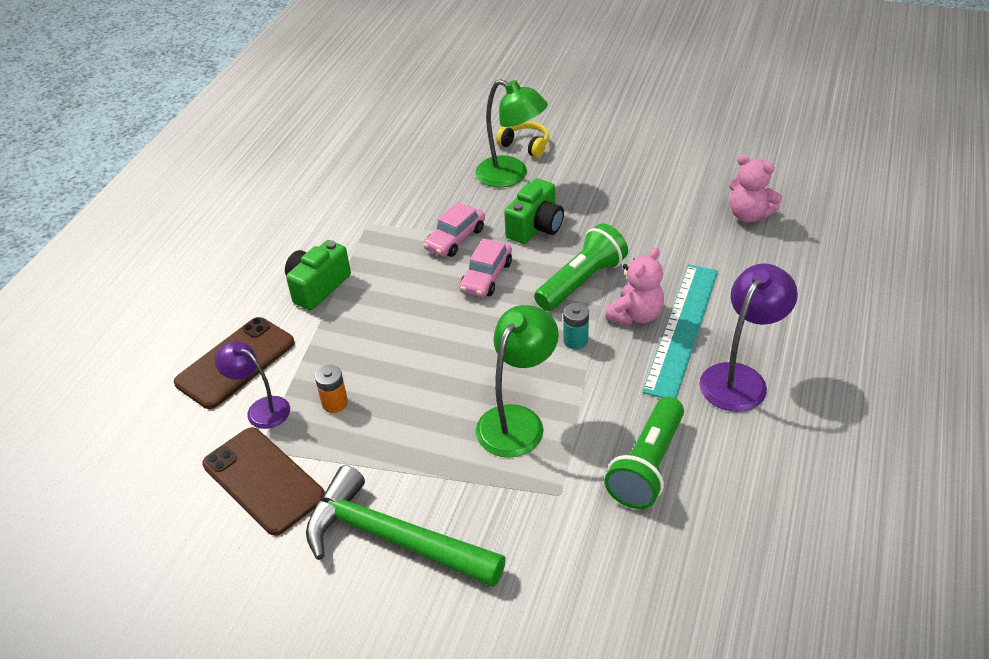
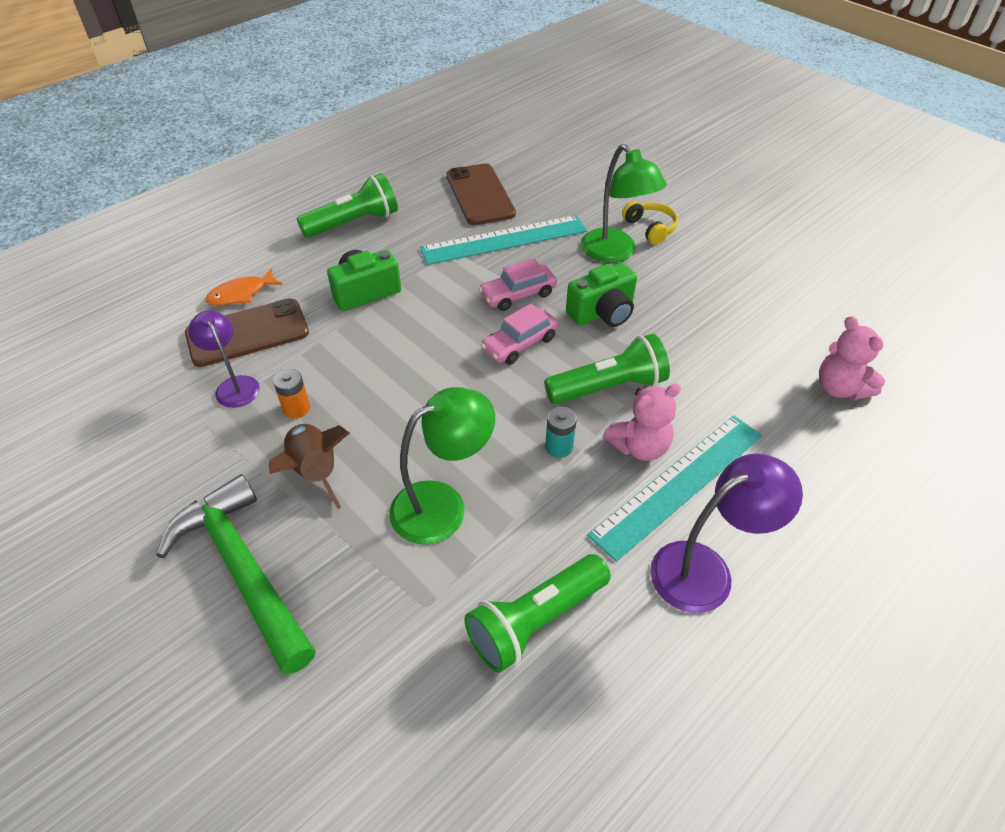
camera: 25 degrees right, 5 degrees up
(199, 333) = (241, 294): none -> orange fish
(257, 233) = (354, 223): none -> green flashlight
(263, 480) = (184, 454): brown phone -> brown phone (480, 195)
(392, 443) = (315, 472): none -> brown rocket
(408, 198) = (504, 240): none -> turquoise ruler

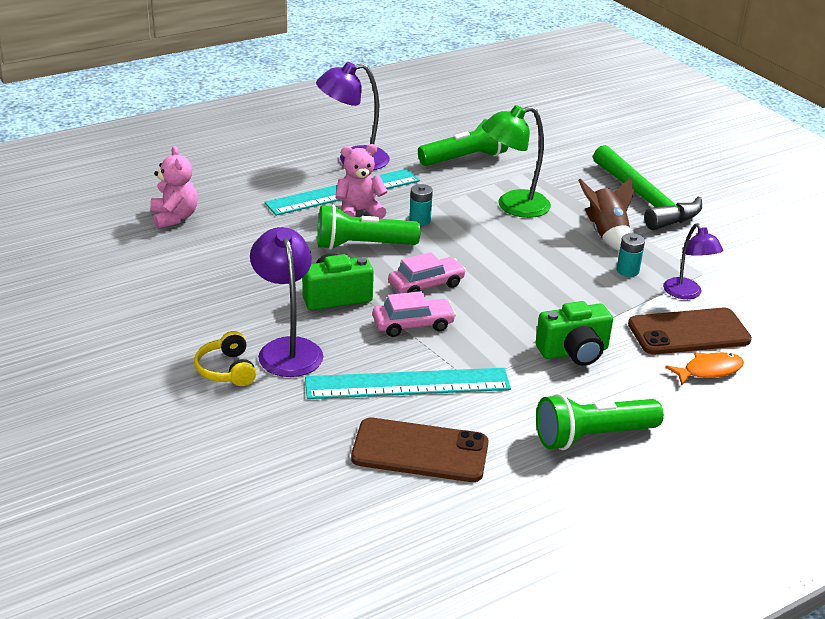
camera: 170 degrees left, 15 degrees down
(296, 408) = (627, 271): orange battery -> turquoise battery
(480, 195) = (420, 451): brown phone -> brown phone turned 75 degrees counterclockwise
(615, 253) = (287, 349): green lamp -> purple lamp

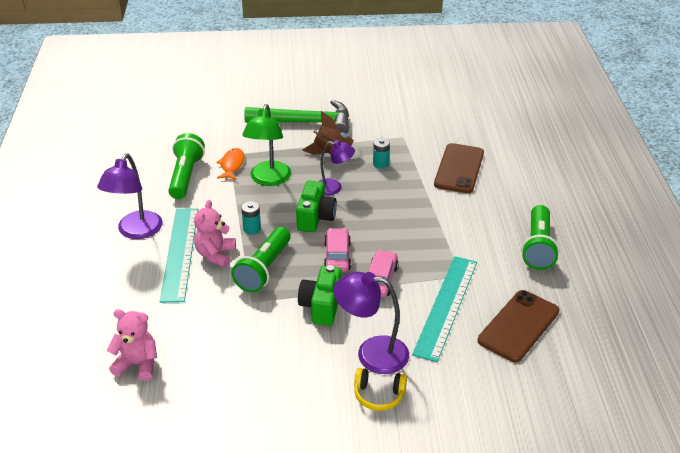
camera: 60 degrees left, 5 degrees up
(574, 352) = (452, 221): green camera -> green camera (315, 218)
(686, 293) = (420, 152): purple lamp -> purple lamp (334, 187)
(709, 370) = (499, 177): orange fish -> orange fish (232, 165)

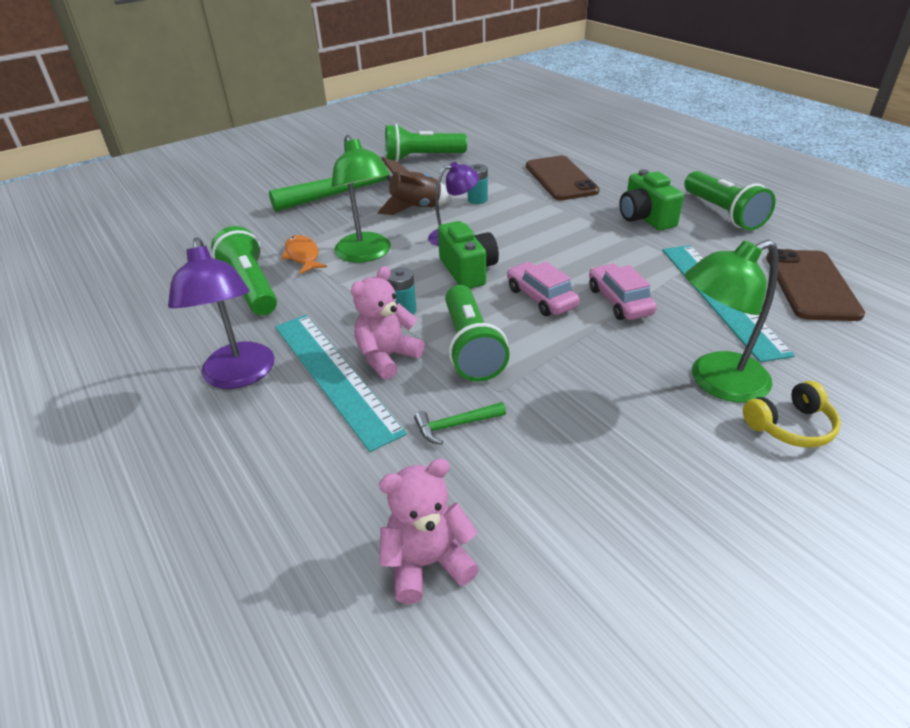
camera: 30 degrees left, 0 degrees up
(211, 309) = (455, 425): none -> green hammer
(215, 255) = (387, 357): pink teddy bear -> pink teddy bear turned 60 degrees clockwise
(321, 306) = (591, 357): green camera -> green camera (645, 218)
(371, 353) = (716, 382): purple lamp -> green lamp
(383, 110) = (422, 158): none -> green flashlight

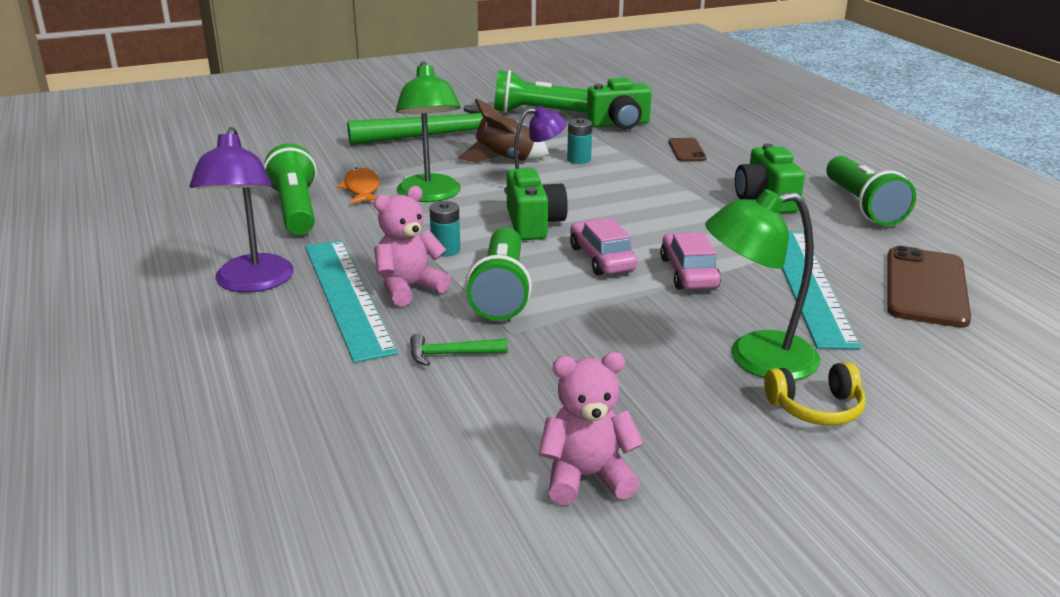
camera: 10 degrees right, 10 degrees down
(427, 563) = (369, 456): pink teddy bear -> pink teddy bear (586, 477)
(495, 160) = (619, 124): none -> green camera
(561, 179) = (687, 150): brown phone -> brown phone, size x0.52

